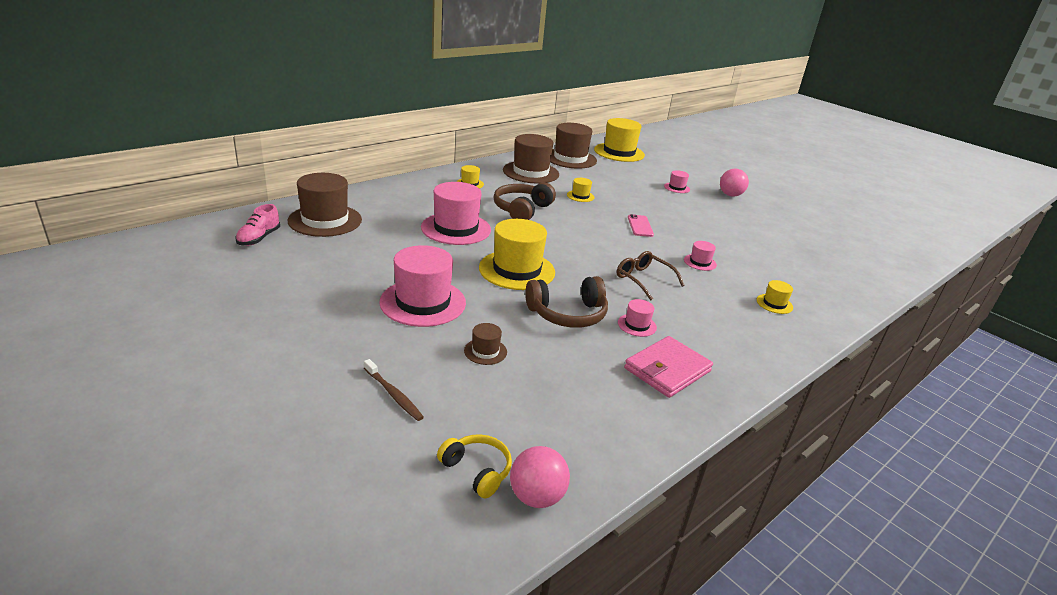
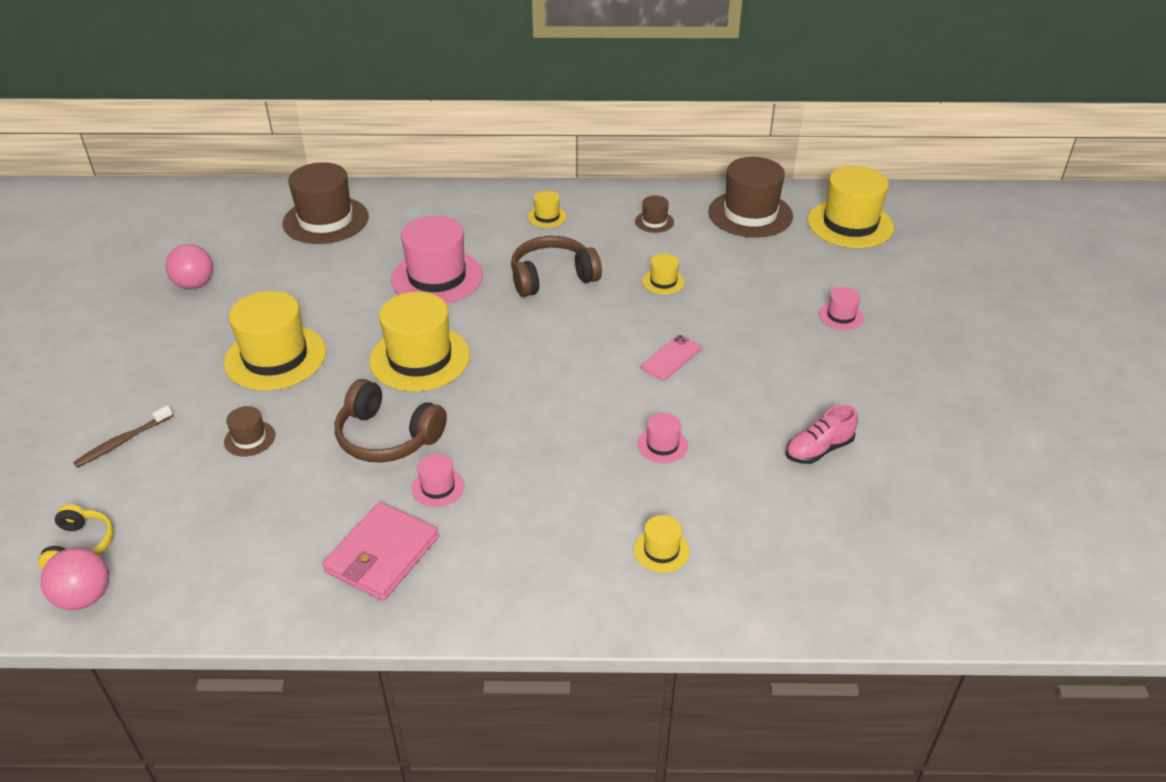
camera: 45 degrees right, 10 degrees up
(259, 238) = (243, 223): pink shoe -> pink shoe (818, 449)
(393, 395) = (122, 441): brown toothbrush -> brown toothbrush turned 45 degrees clockwise
(423, 302) = (275, 357): pink hat -> yellow hat
(531, 172) = (654, 222): brown hat -> brown hat, size x0.46
(643, 279) = (543, 434): brown glasses -> none
(667, 370) = (382, 554): pink wallet -> pink wallet turned 60 degrees counterclockwise
(730, 195) = (916, 359): pink ball -> pink ball (195, 284)

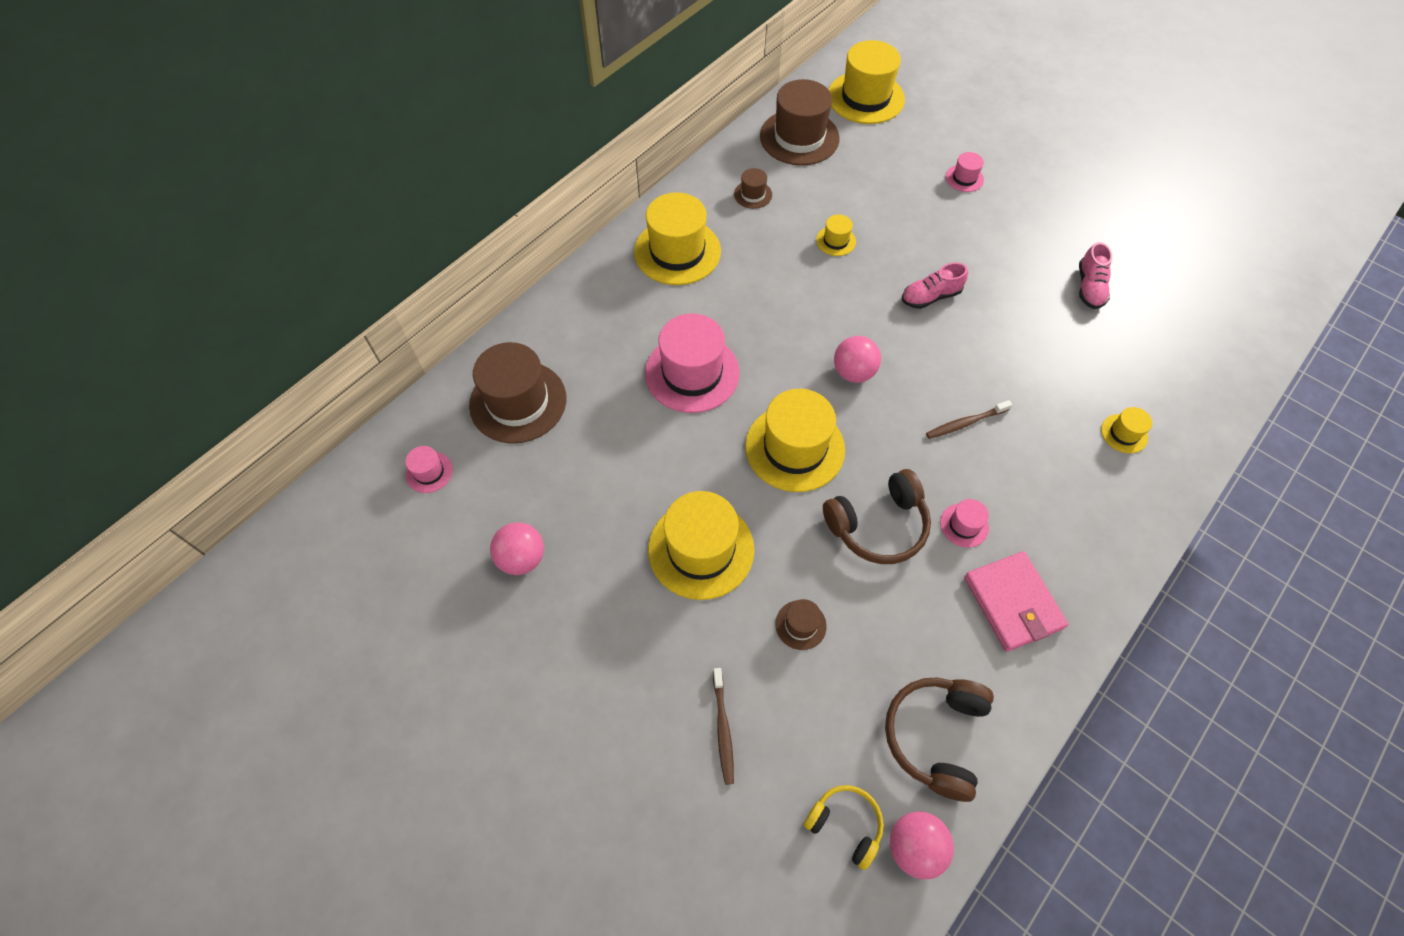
camera: 50 degrees left, 20 degrees up
(533, 353) = (853, 372): none -> pink ball
(547, 217) = (677, 251): yellow hat -> yellow hat, size x2.17
(552, 277) = (765, 300): brown headphones -> brown headphones (935, 736)
(552, 439) = (965, 423): none -> brown toothbrush
(662, 445) = (1021, 364): pink hat -> pink hat (429, 472)
(671, 358) = (930, 296): pink phone -> pink shoe

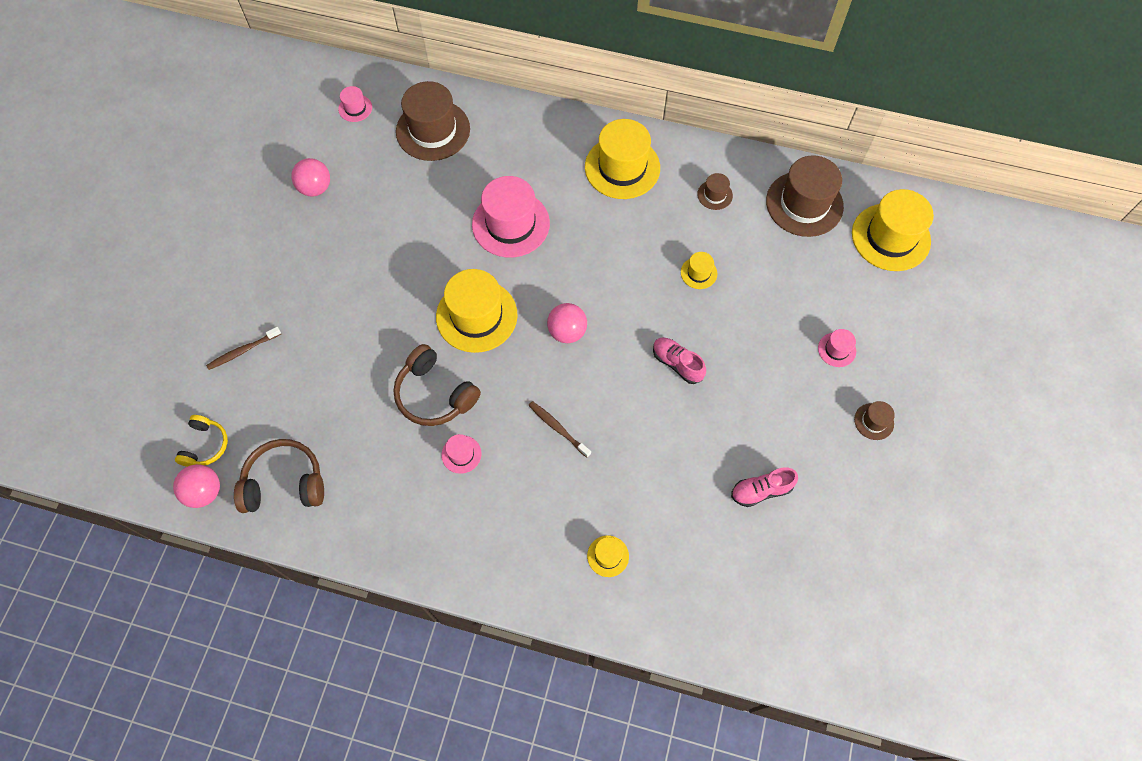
camera: 65 degrees right, 5 degrees up
(701, 549) = (366, 288): yellow hat -> none
(800, 625) = (334, 370): brown hat -> brown hat (874, 421)
(1012, 603) = (408, 507): pink wallet -> none

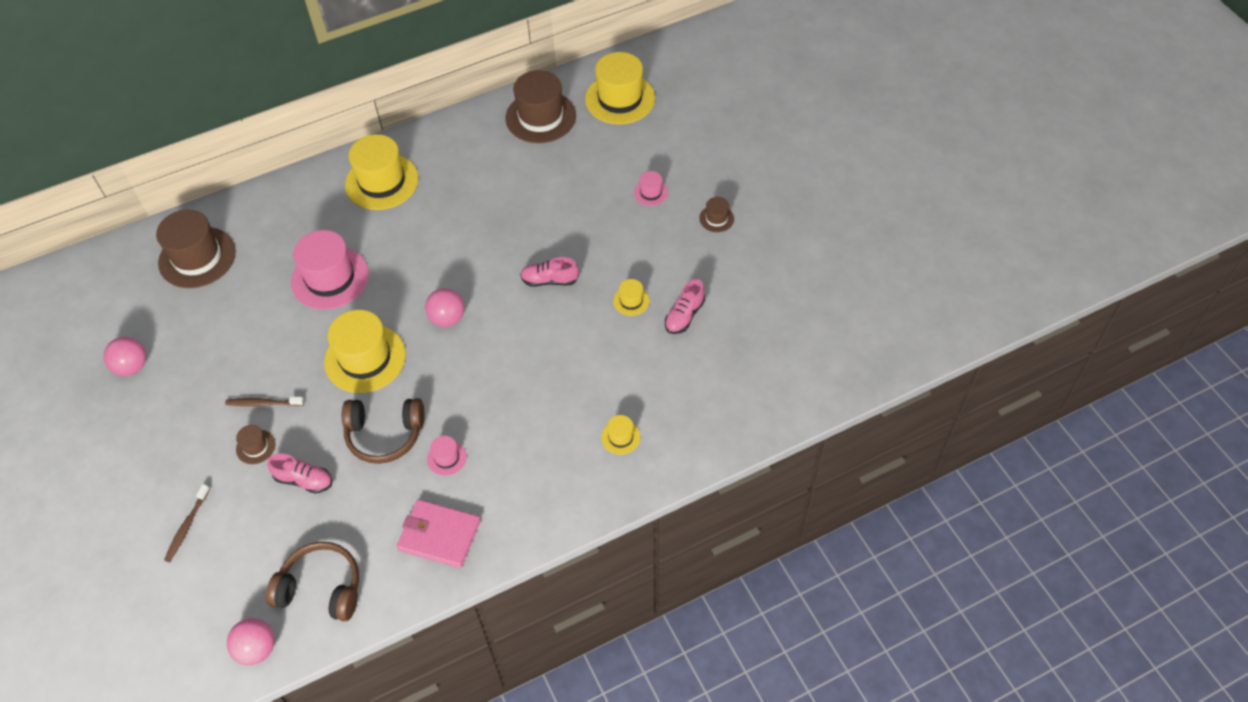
camera: 40 degrees left, 10 degrees down
(205, 445) = (223, 617): yellow headphones -> none
(284, 483) = (321, 588): brown headphones -> brown headphones turned 60 degrees clockwise
(348, 382) = (304, 480): none -> pink shoe
(355, 108) = (109, 286): pink hat -> none
(399, 515) = (439, 535): none -> pink wallet
(558, 428) = (503, 385): brown toothbrush -> brown toothbrush (263, 403)
(698, 273) = (508, 212): yellow hat -> yellow hat (631, 301)
(714, 195) = (470, 154): brown hat -> brown hat (255, 447)

